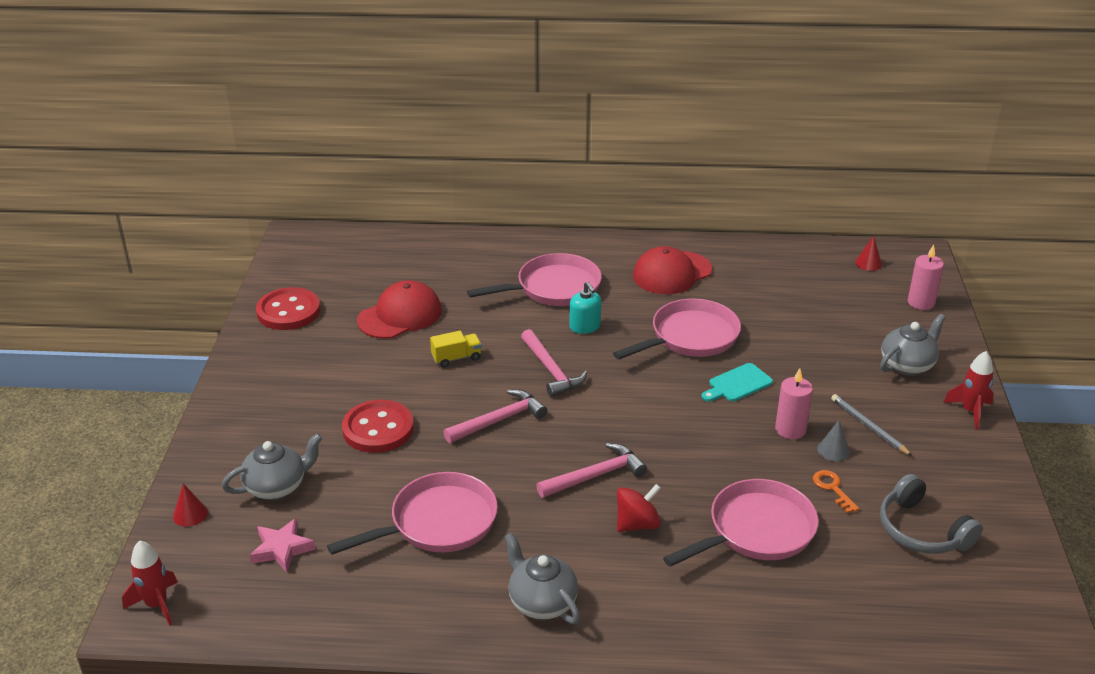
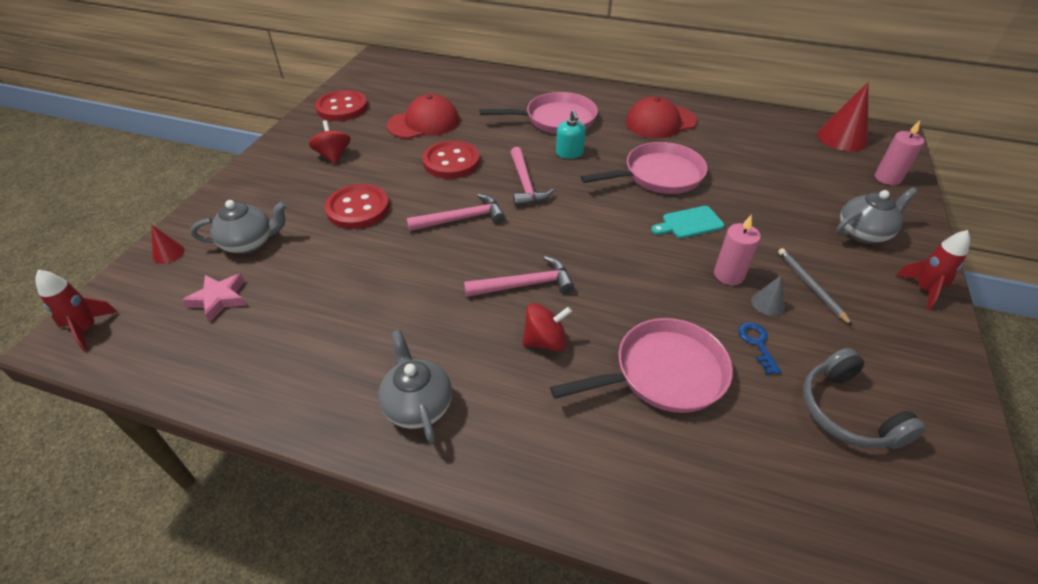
camera: 15 degrees right, 10 degrees up
(313, 373) = (333, 156): none -> red spinning top
(437, 523) = (362, 302): pink pan -> none
(456, 358) = (451, 162): yellow truck -> red button
(832, 488) = (757, 344): orange key -> blue key
(868, 263) = (842, 138): red cone -> red cone, size x2.00

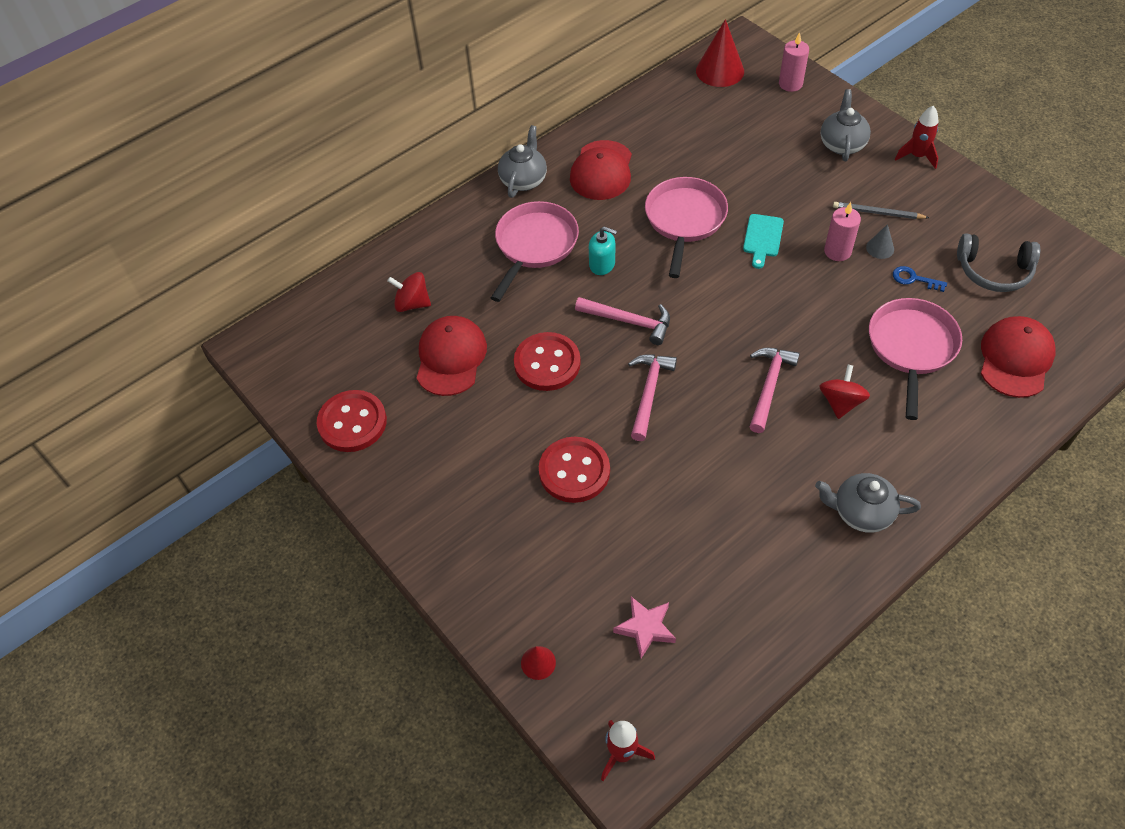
camera: 55 degrees left, 10 degrees up
(249, 243) = (569, 583): grey teapot -> grey teapot (523, 180)
(333, 156) = (456, 463): red spinning top -> red spinning top (412, 303)
(738, 480) = (1015, 359): none -> red cap

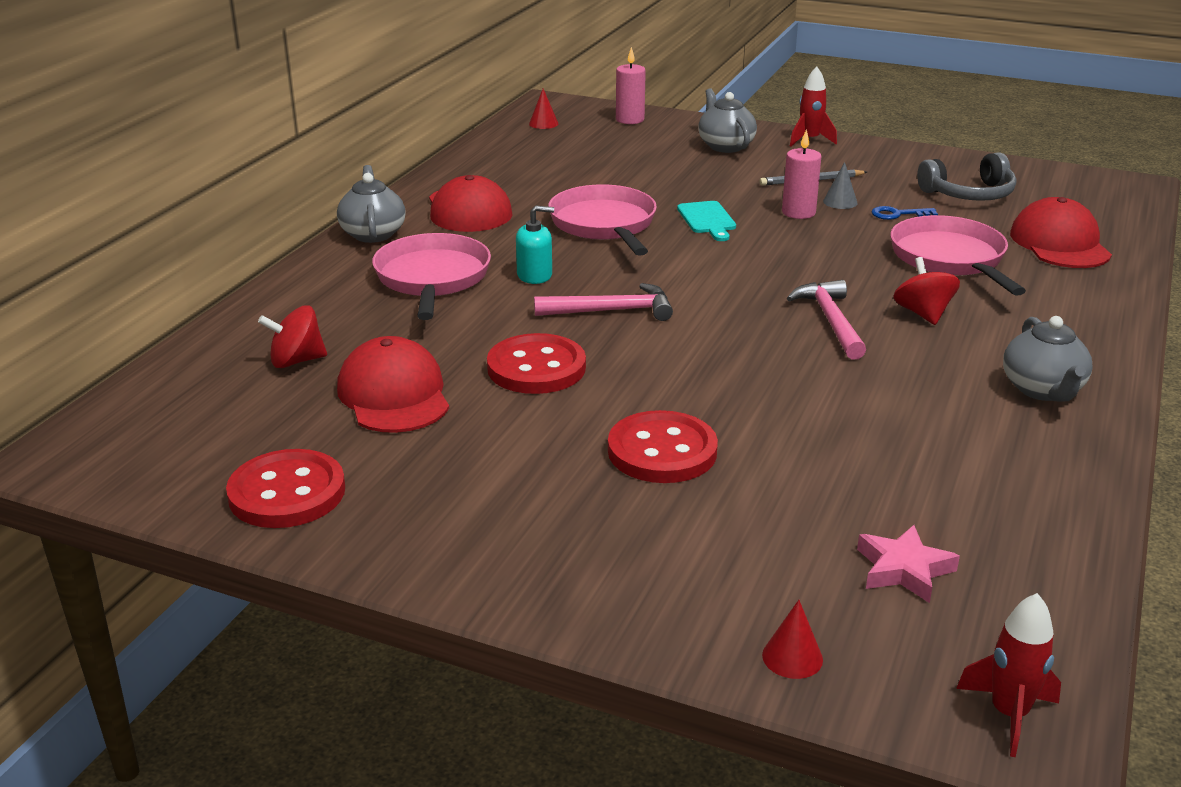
camera: 30 degrees left, 25 degrees down
(649, 393) = (693, 360): pink hammer -> none
(720, 71) = (543, 123): red cone -> red cone, size x0.50
(861, 512) = (1042, 390): grey teapot -> grey teapot turned 75 degrees counterclockwise

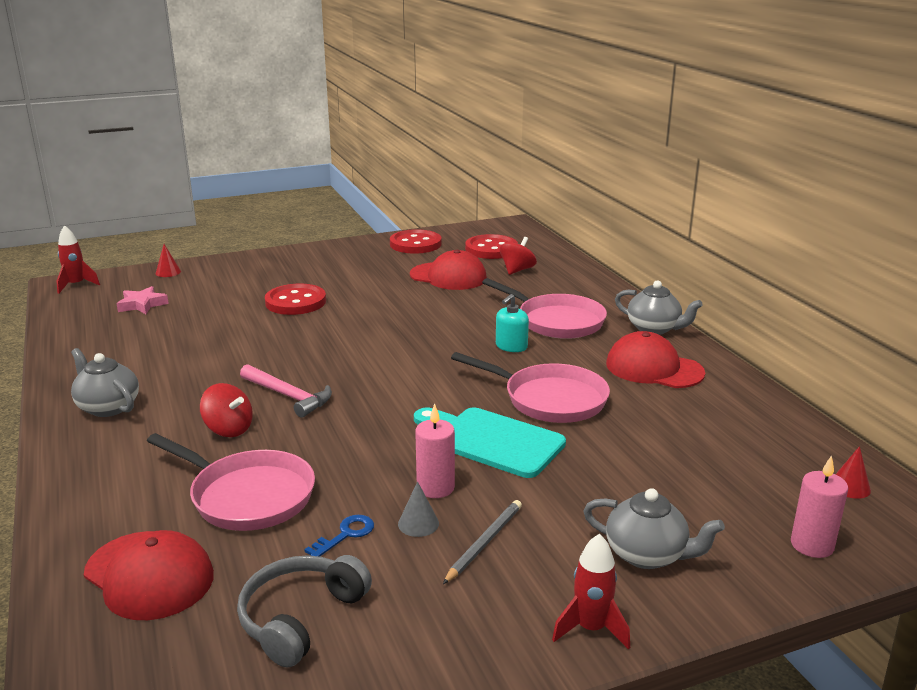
camera: 135 degrees right, 5 degrees down
(536, 368) = (410, 307): red button -> red button (491, 249)
(611, 311) = (428, 346): pink hammer -> none
(707, 220) = (492, 441): turquoise cutting board -> turquoise cutting board, size x1.74

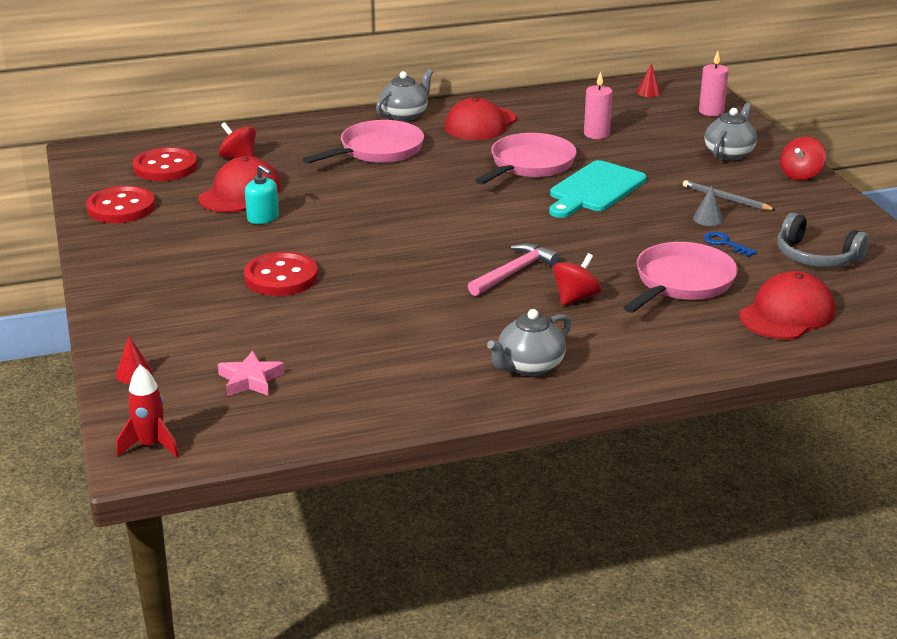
camera: 85 degrees left, 5 degrees up
(435, 488) = (662, 212): pink candle -> pink candle (596, 134)
(511, 346) = (427, 172): turquoise soap dispenser -> turquoise soap dispenser (263, 218)
(591, 629) = (800, 175): red rocket -> red spinning top

